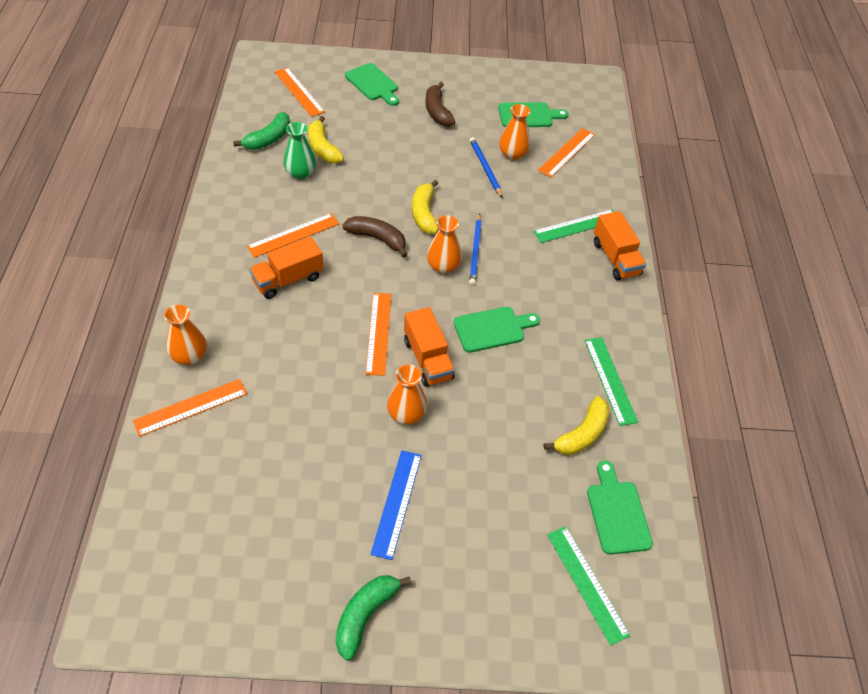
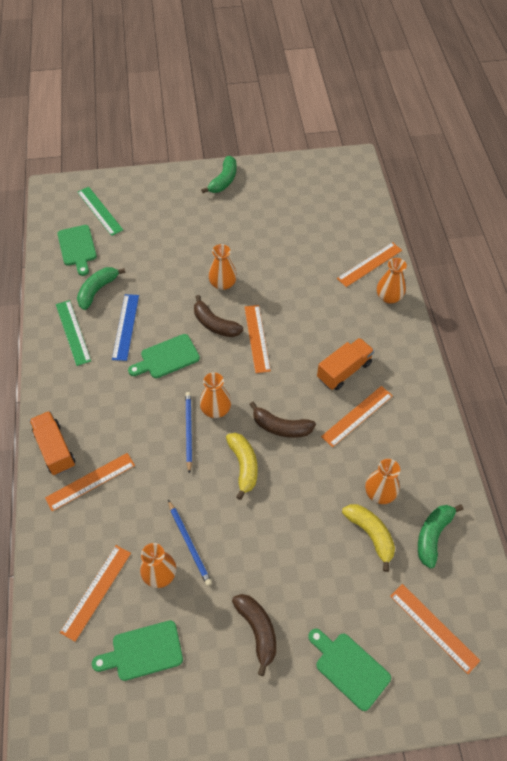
camera: 175 degrees right, 5 degrees up
(300, 173) = (380, 493): green vase -> orange vase
(397, 503) = (218, 232): blue ruler -> blue ruler (125, 326)
(427, 359) = (215, 324): orange truck -> brown banana
(577, 226) = (90, 481): green ruler -> orange ruler
(582, 434) = (97, 290): yellow banana -> green banana

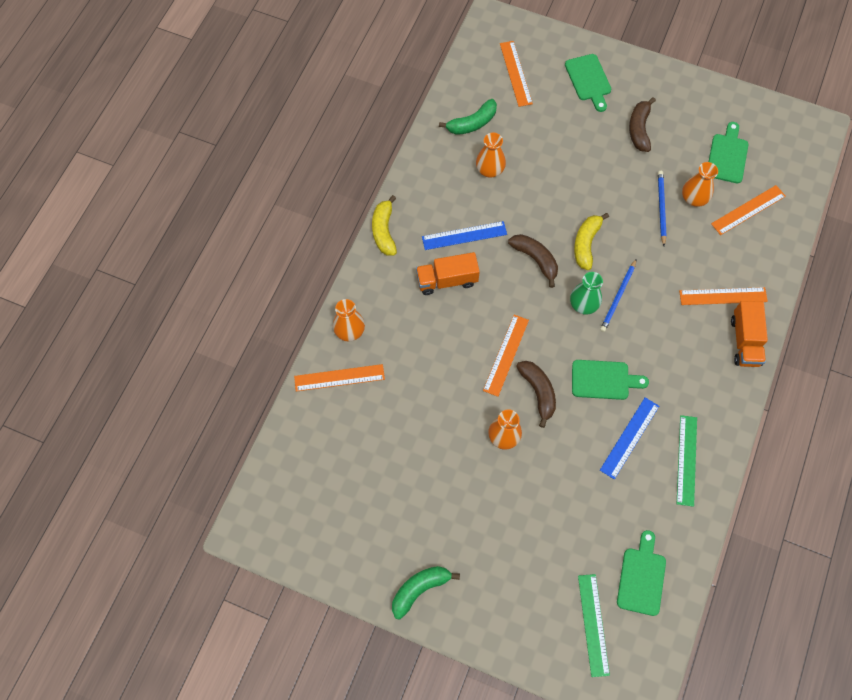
camera: 150 degrees left, 10 degrees up
(97, 290) = (641, 501): green banana -> none
(143, 651) = (727, 156): green cutting board -> green cutting board turned 90 degrees counterclockwise
(216, 409) = (583, 304): orange vase -> green vase
(357, 416) = (464, 235): orange ruler -> blue ruler
(370, 534) = (518, 146): yellow banana -> yellow banana (384, 231)

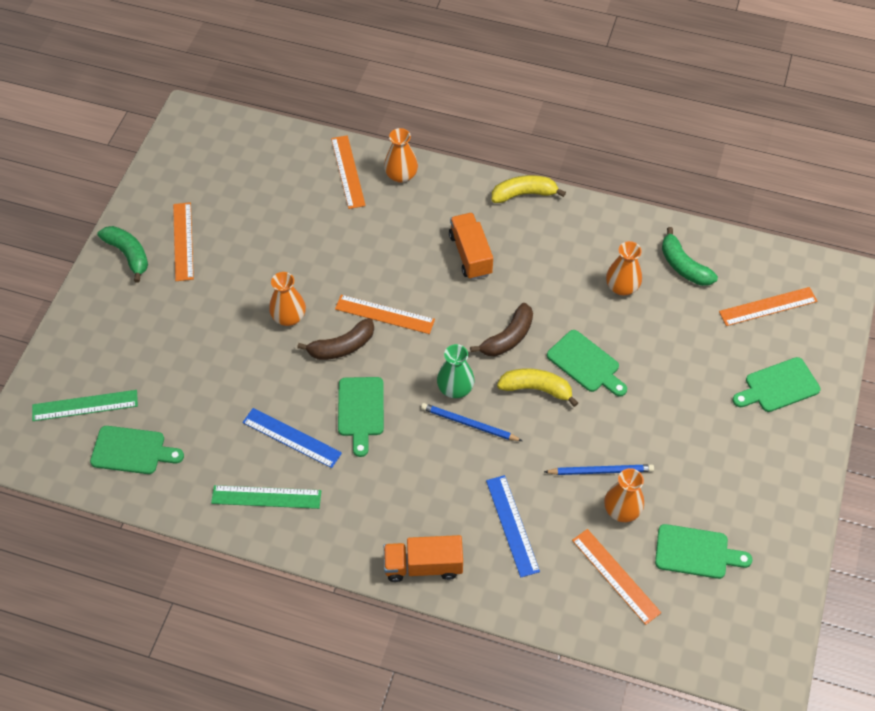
camera: 85 degrees right, 10 degrees down
(464, 235) = (529, 267): blue ruler -> blue ruler (512, 525)
(563, 205) = (585, 363): none -> green cutting board
(639, 129) = (715, 445): brown banana -> none
(723, 296) = (483, 541): orange ruler -> orange ruler (183, 241)

